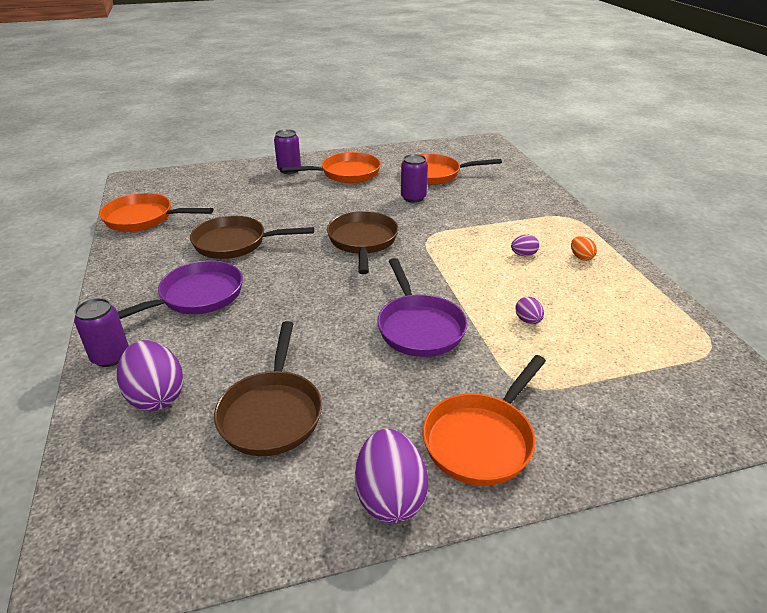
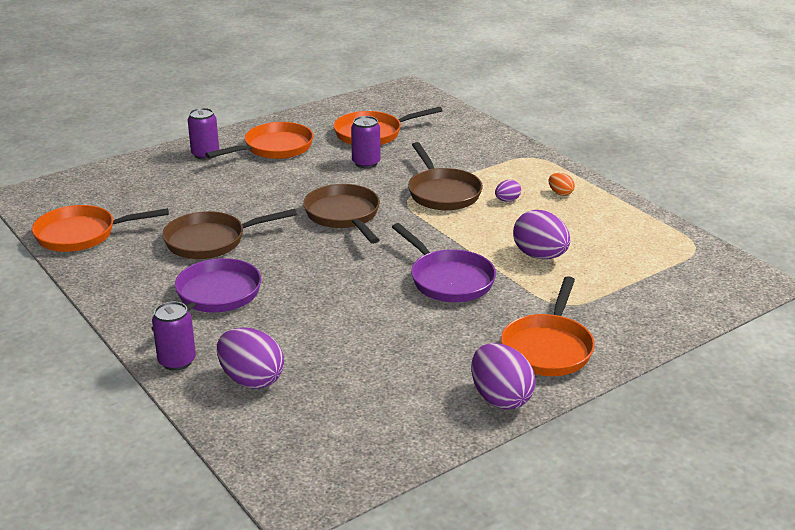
camera: 20 degrees left, 5 degrees down
(272, 413) = (366, 368): brown pan -> brown pan (442, 193)
(528, 320) = (540, 256): purple egg -> purple egg, size x2.02

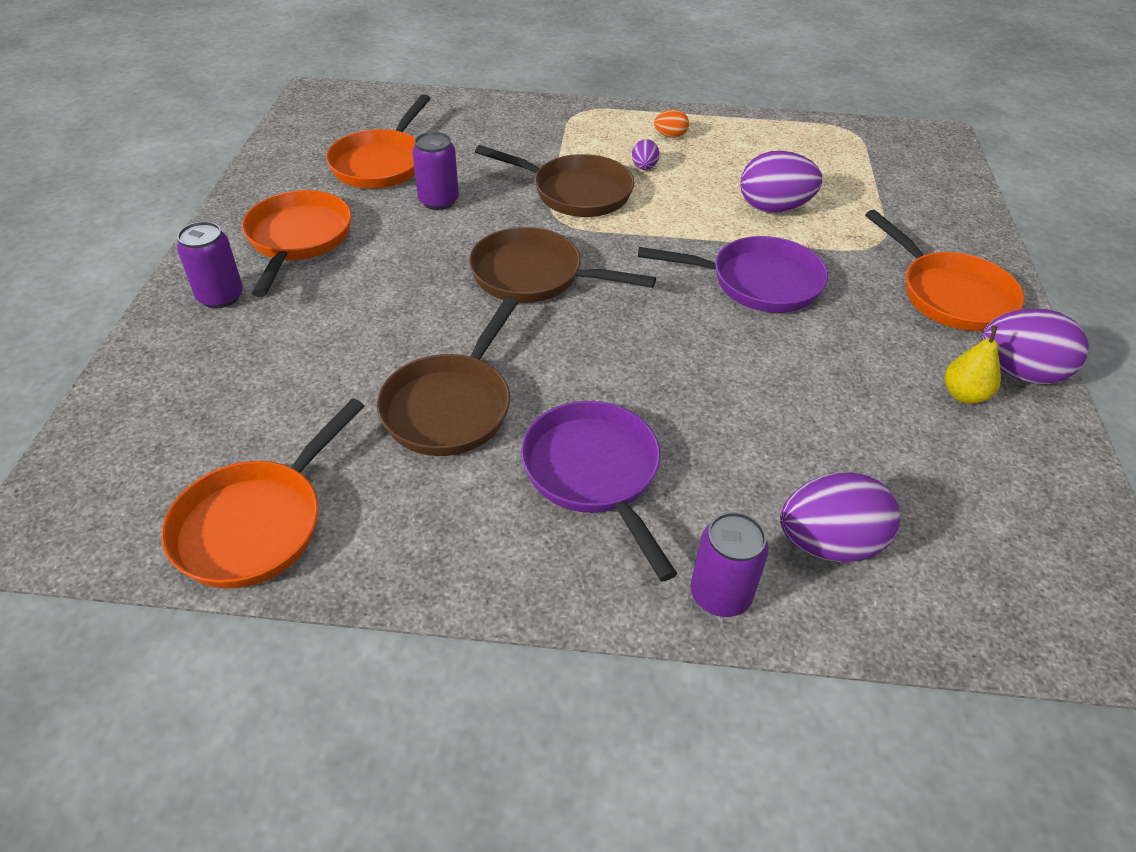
camera: 50 degrees left, 15 degrees up
(444, 384) = (964, 395): none -> yellow pear

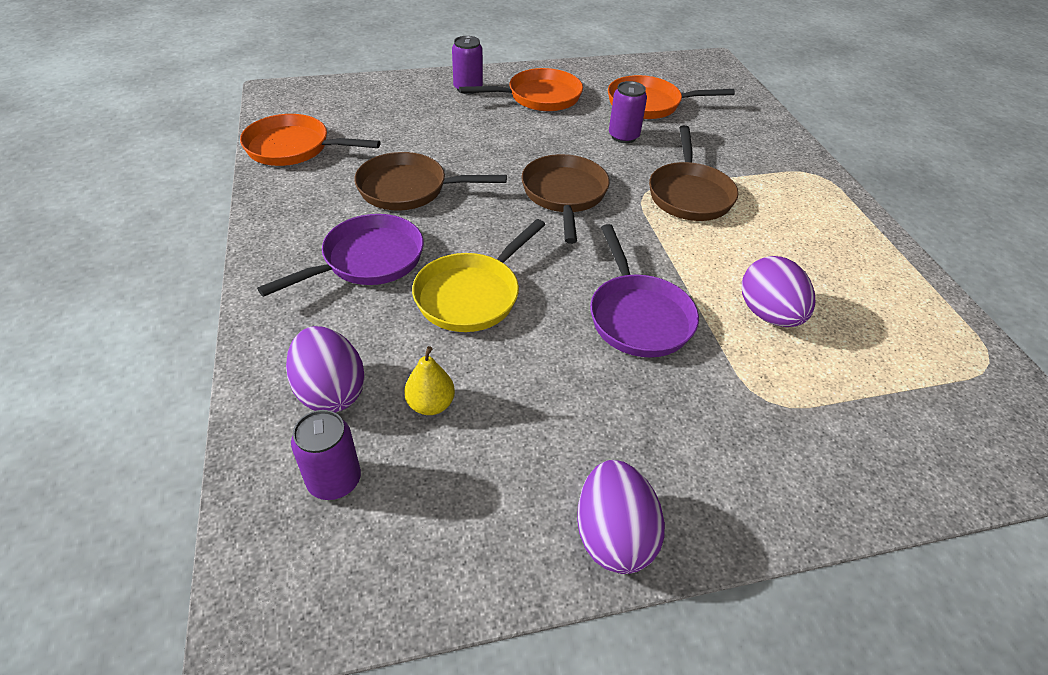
camera: 70 degrees right, 0 degrees up
(644, 167) = (761, 224): purple egg -> none
(670, 136) = (831, 231): orange egg -> none
(691, 391) = (472, 295): none -> yellow pan
(720, 595) = (271, 336): purple can -> purple can (334, 480)
(950, 295) = (717, 469): orange pan -> none
(964, 395) = (551, 483): yellow pear -> yellow pear (431, 404)

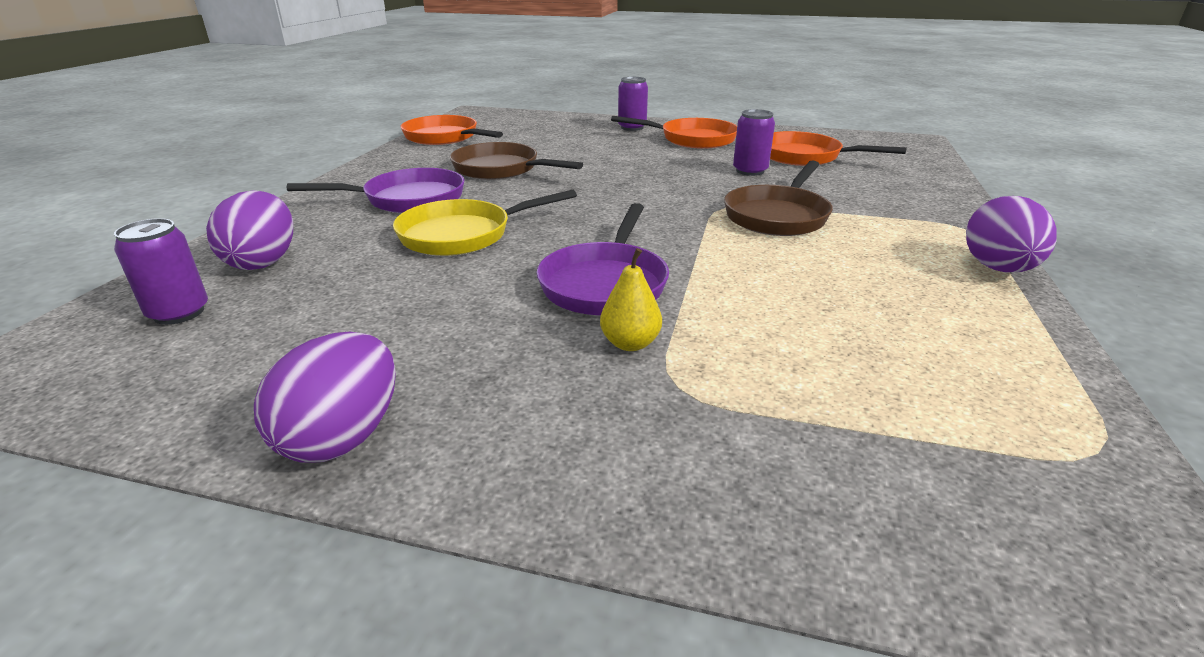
camera: 30 degrees right, 15 degrees down
(431, 404) = (325, 290): yellow pear -> yellow pear (630, 343)
(564, 195) = (638, 195): brown pan -> none
(768, 314) = (768, 318): purple egg -> purple egg (998, 269)

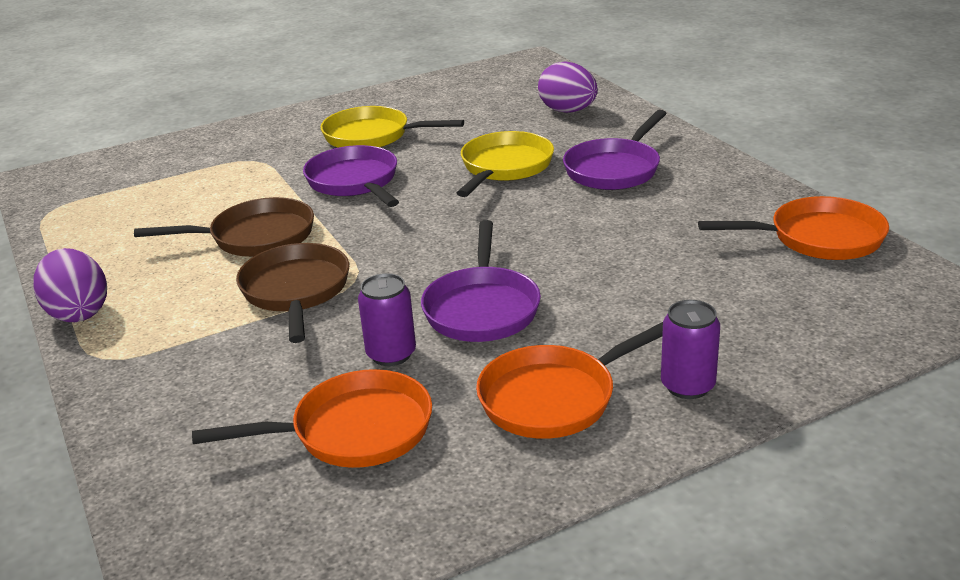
camera: 140 degrees right, 0 degrees up
(179, 313) = (531, 89): purple can -> none
(342, 437) = (363, 102): purple egg -> none
(477, 341) = (372, 136): none -> yellow pan
(501, 169) = (635, 227): brown pan -> brown pan (256, 237)
(630, 343) = (297, 164): yellow pear -> none
(667, 170) = (482, 308): none -> purple pan

